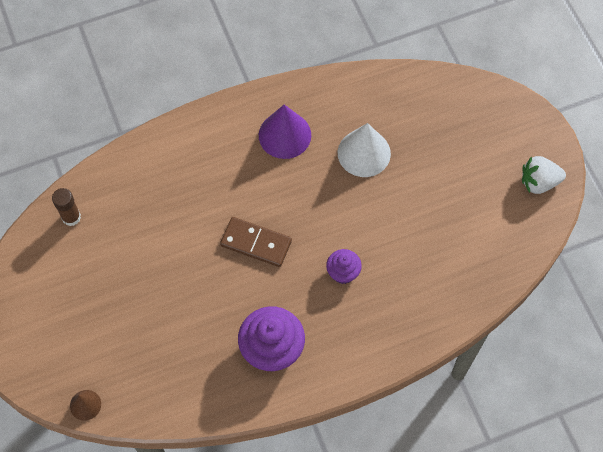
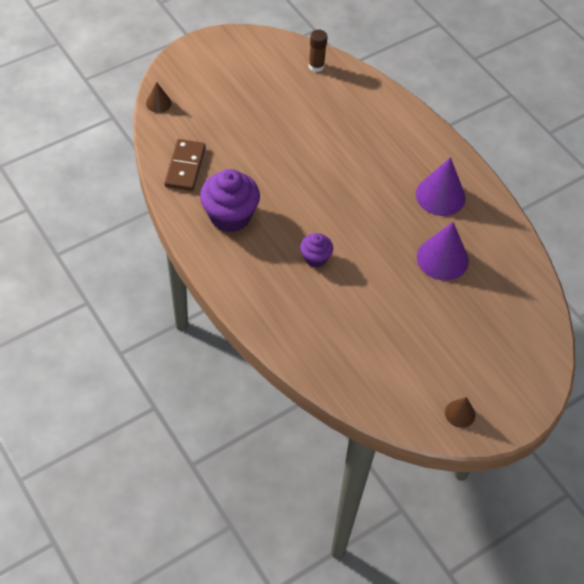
camera: 75 degrees right, 10 degrees down
(256, 243) = (326, 190): brown domino -> brown domino (185, 167)
(364, 153) = (442, 258): white cone -> purple cone
(539, 182) = (460, 413): white strawberry -> brown cone

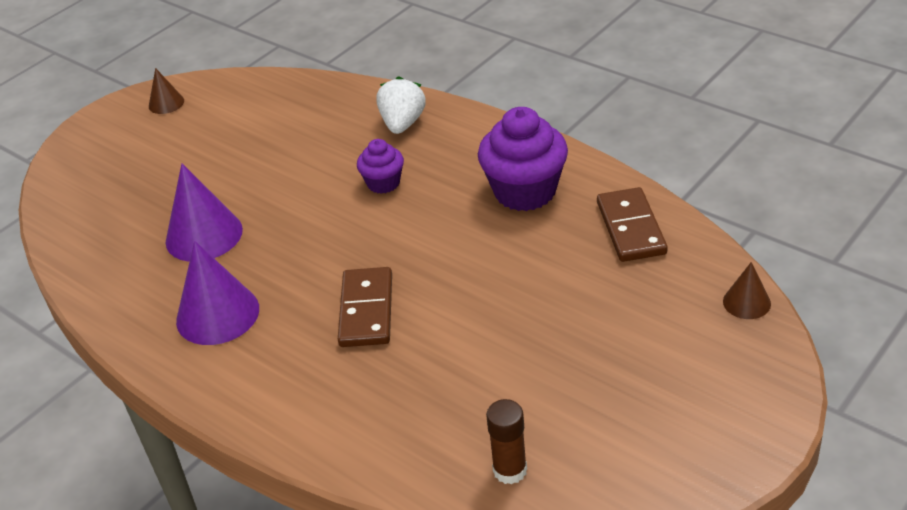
camera: 170 degrees right, 15 degrees down
(282, 310) = (402, 124): none -> white strawberry
(355, 168) = (366, 310): none -> brown domino

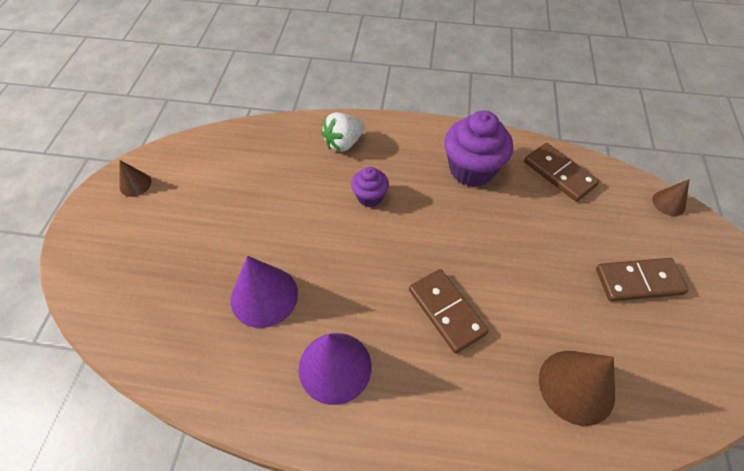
camera: 35 degrees left, 15 degrees up
(402, 124) = (344, 143): white strawberry -> white strawberry turned 105 degrees counterclockwise
(438, 422) = (576, 386): none -> brown cone
(510, 470) = (654, 403): brown glue stick -> none
(614, 363) = (638, 281): none -> brown domino

